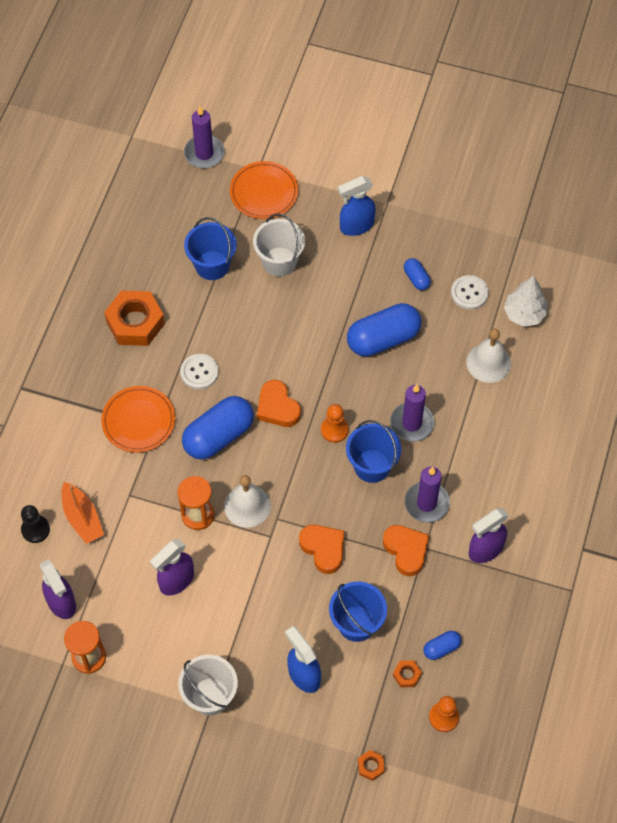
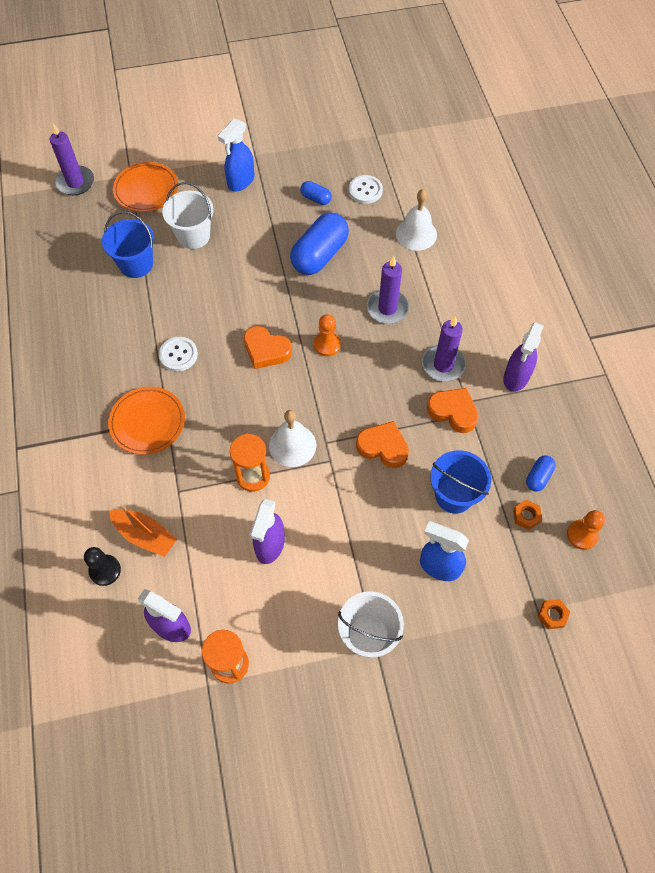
camera: 30 degrees left, 0 degrees up
(135, 323) = (94, 341): orange nut -> none
(218, 436) = (229, 399): blue capsule -> none
(372, 466) = (378, 358): blue bucket -> none
(524, 314) = (418, 186): white tree -> none

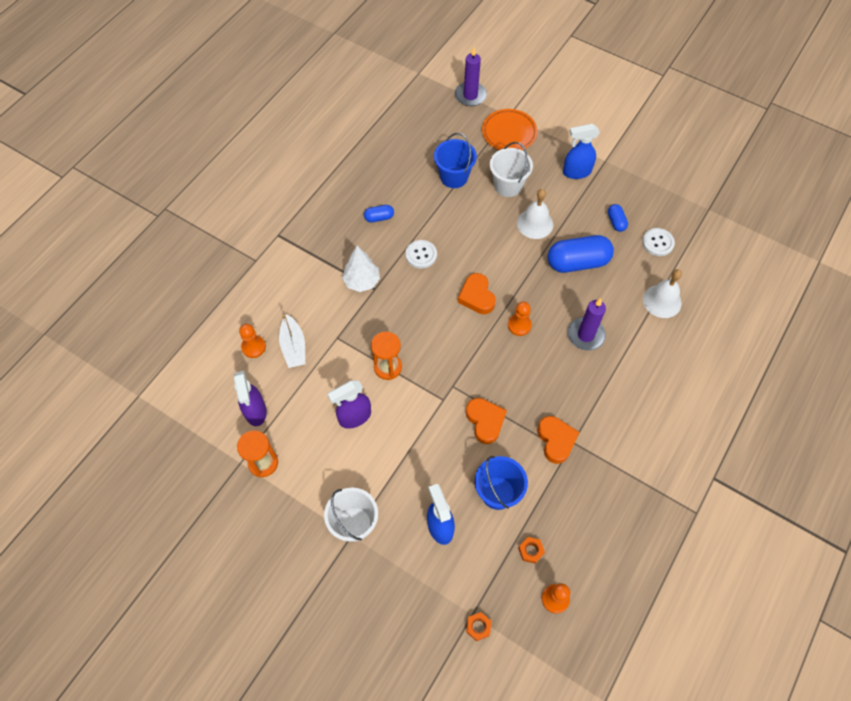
camera: 45 degrees right, 0 degrees up
(105, 570) = (253, 347): black pawn -> orange pawn
(145, 535) = (293, 347): orange boat -> white boat
(147, 422) = (361, 281): orange plate -> white tree
(292, 445) = (430, 369): white bell -> white bell (535, 223)
(443, 365) = (583, 404): purple candle -> none
(516, 377) = (625, 457): purple spray bottle -> none
(538, 477) = (567, 534): blue capsule -> blue capsule (379, 218)

